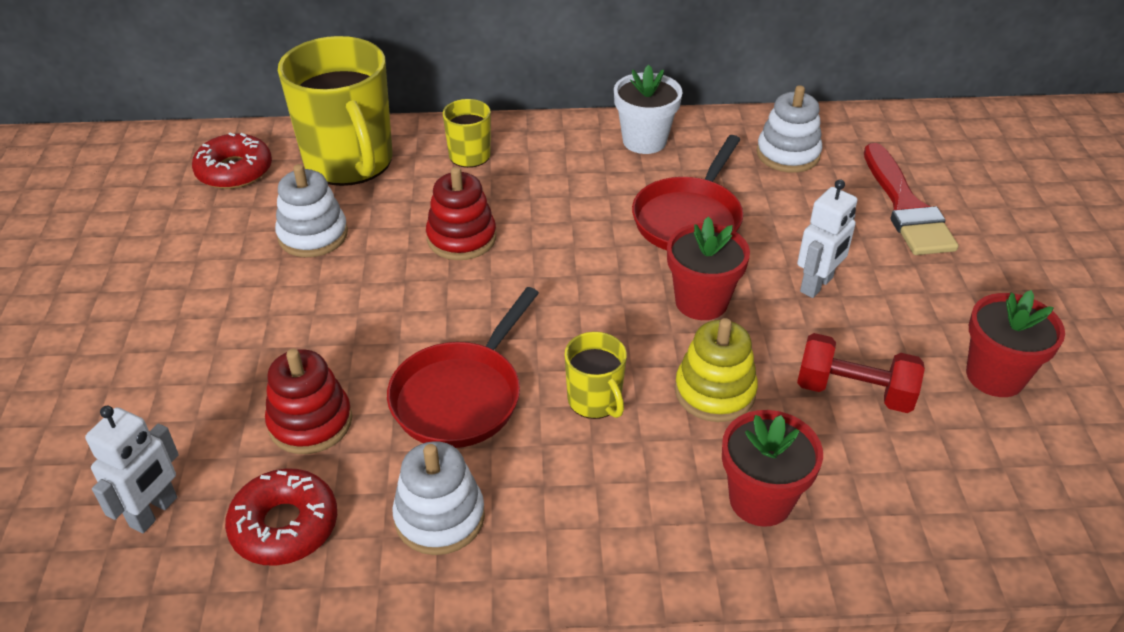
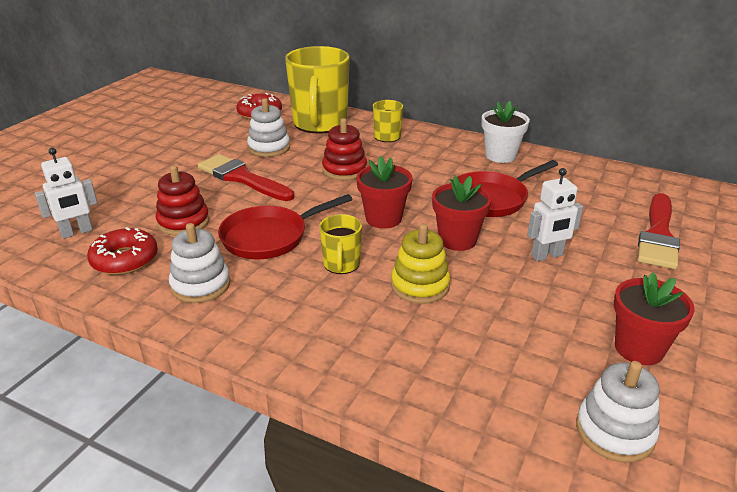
camera: 30 degrees right, 10 degrees down
(324, 307) = (242, 178): none -> red brush
(760, 500) = (392, 350): red flower pot -> red flower pot (383, 219)
(788, 154) = (594, 186): white stacking toy -> white stacking toy (615, 431)
(854, 392) = (517, 319): red dumbbell -> none

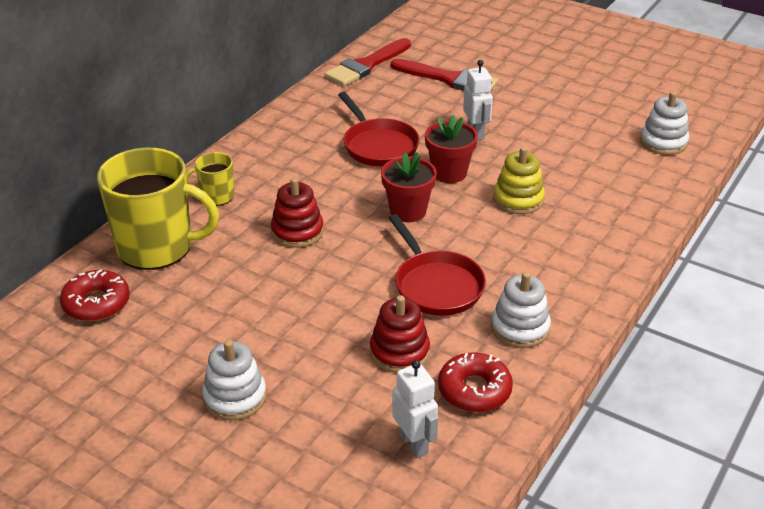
camera: 85 degrees left, 5 degrees up
(242, 178) = (299, 311): red brush -> red brush (366, 65)
(269, 148) = (219, 291): white stacking toy -> white stacking toy (235, 397)
(341, 264) = (486, 240): yellow mug -> none
(500, 156) = (289, 128): white flower pot -> none
(639, 348) = (586, 118): red flower pot -> none

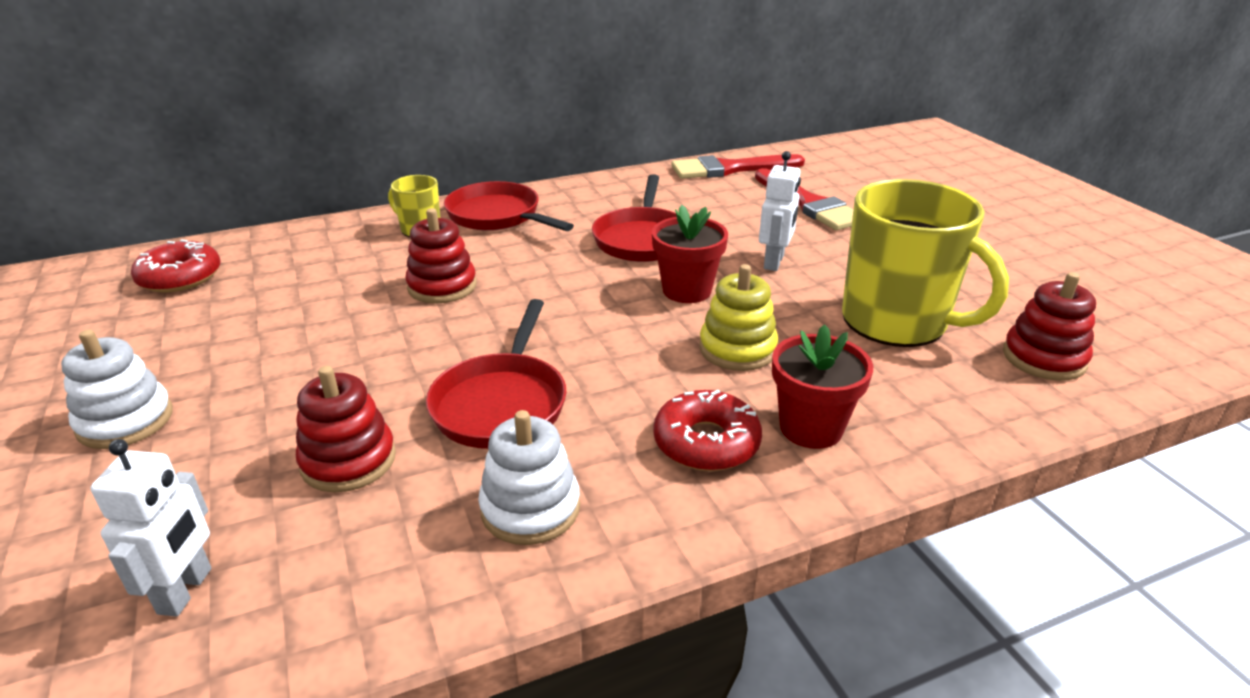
camera: 35 degrees right, 5 degrees down
(157, 247) = (302, 252): yellow mug -> yellow mug (896, 321)
(257, 164) = (498, 216): none -> red pan
(408, 211) = (584, 311): red flower pot -> red flower pot (811, 428)
(474, 390) = (357, 561): red donut -> red donut (706, 442)
(663, 142) = (1044, 358): white stacking toy -> red stacking toy

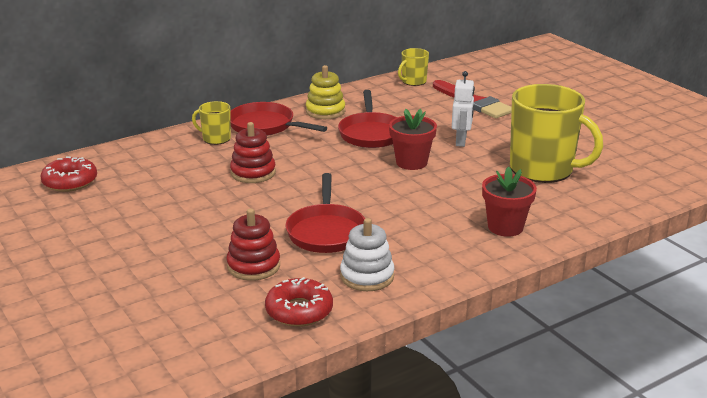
camera: 10 degrees left, 5 degrees down
(125, 421) = (105, 261): white stacking toy -> none
(186, 591) = (205, 326): white robot -> none
(706, 442) = (450, 239): red donut -> red donut (299, 311)
(730, 169) = (413, 81): red brush -> yellow mug
(737, 349) = (453, 192): yellow stacking toy -> yellow stacking toy (325, 111)
(1044, 358) = (628, 181): red stacking toy -> none

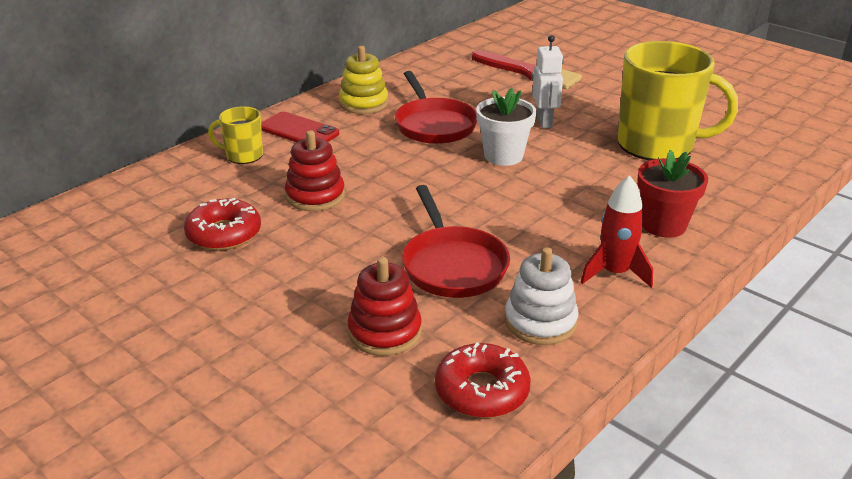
camera: 15 degrees left, 5 degrees up
(70, 182) = (68, 244): red donut -> red donut (224, 234)
(265, 126) = (298, 131): red pan -> red phone
(411, 162) = (503, 156): red flower pot -> white flower pot
(413, 81) = (446, 55): yellow mug -> none
(443, 254) = (614, 273): none -> red rocket

